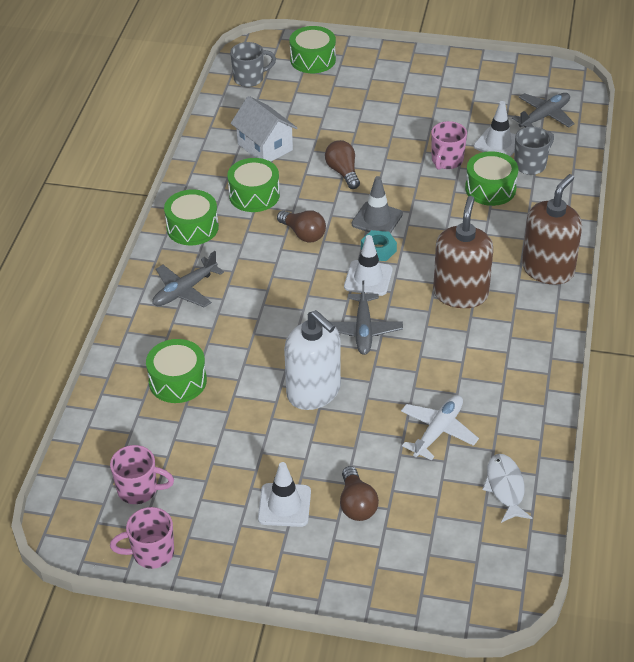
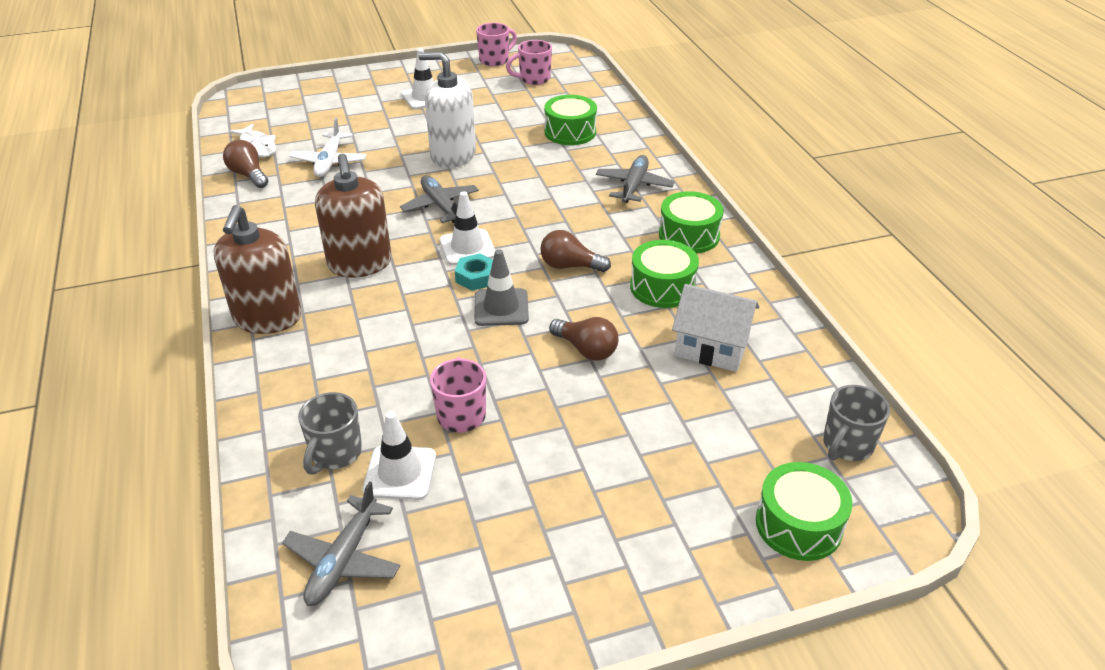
camera: 150 degrees right, 5 degrees down
(356, 504) = (371, 110): brown light bulb -> brown light bulb (248, 175)
(490, 188) = (380, 395): green drum -> none

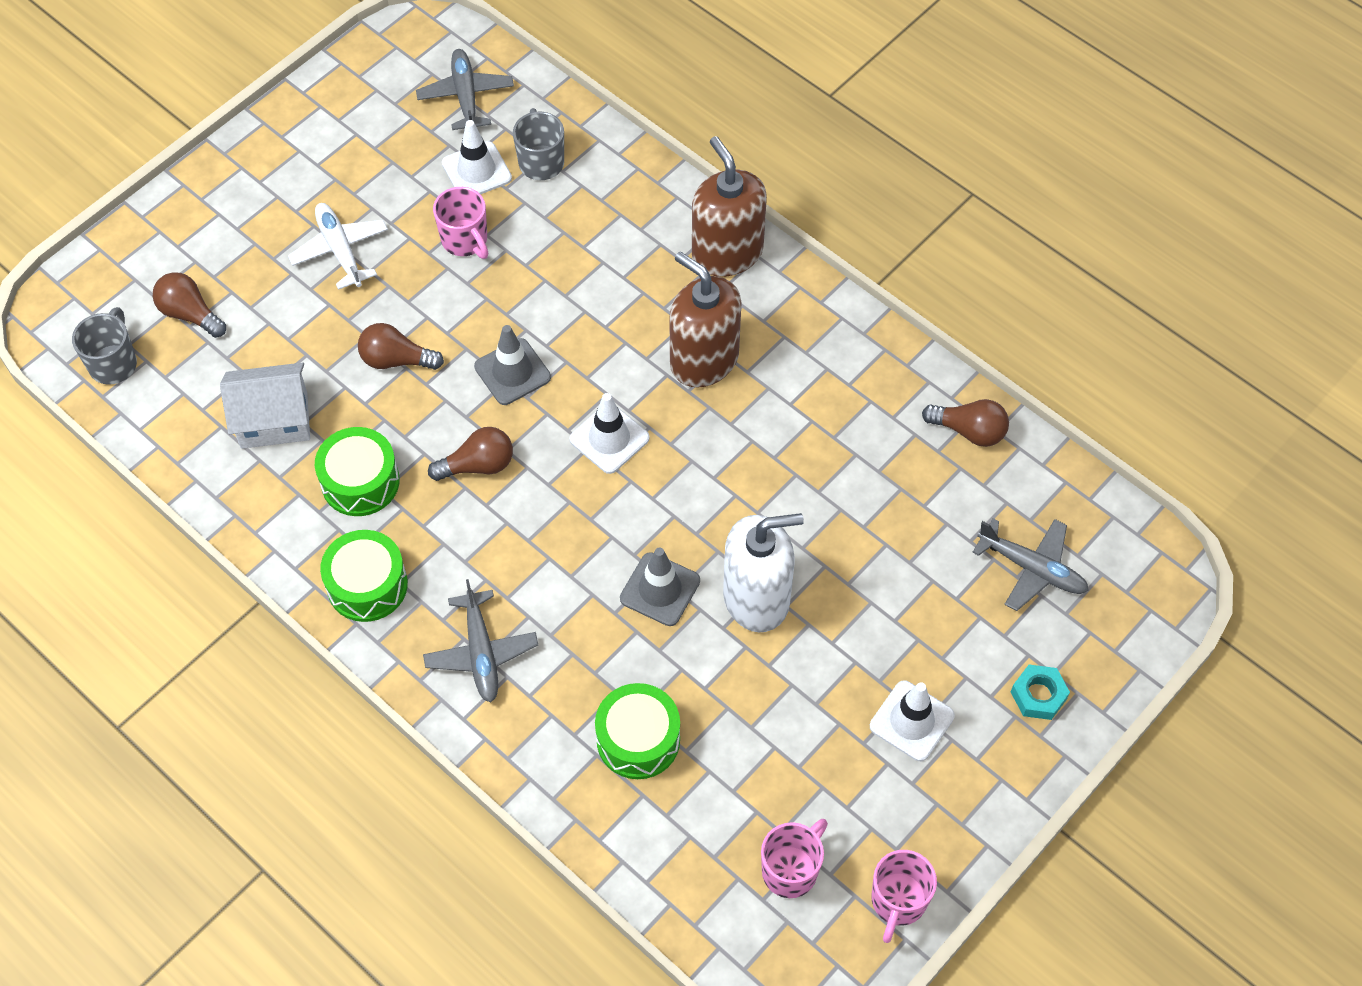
camera: 150 degrees right, 20 degrees up
(257, 146) = (1020, 487): white fish -> none
(329, 162) = (900, 505): white plane -> white plane (340, 250)
(441, 206) = (693, 491): grey plane -> grey plane (1032, 568)
(476, 277) = (567, 400): turquoise nut -> turquoise nut (1038, 695)
(504, 175) = (660, 589): none -> grey traffic cone
(756, 459) = (190, 314): none -> brown light bulb
(798, 525) = (138, 270): green drum -> none

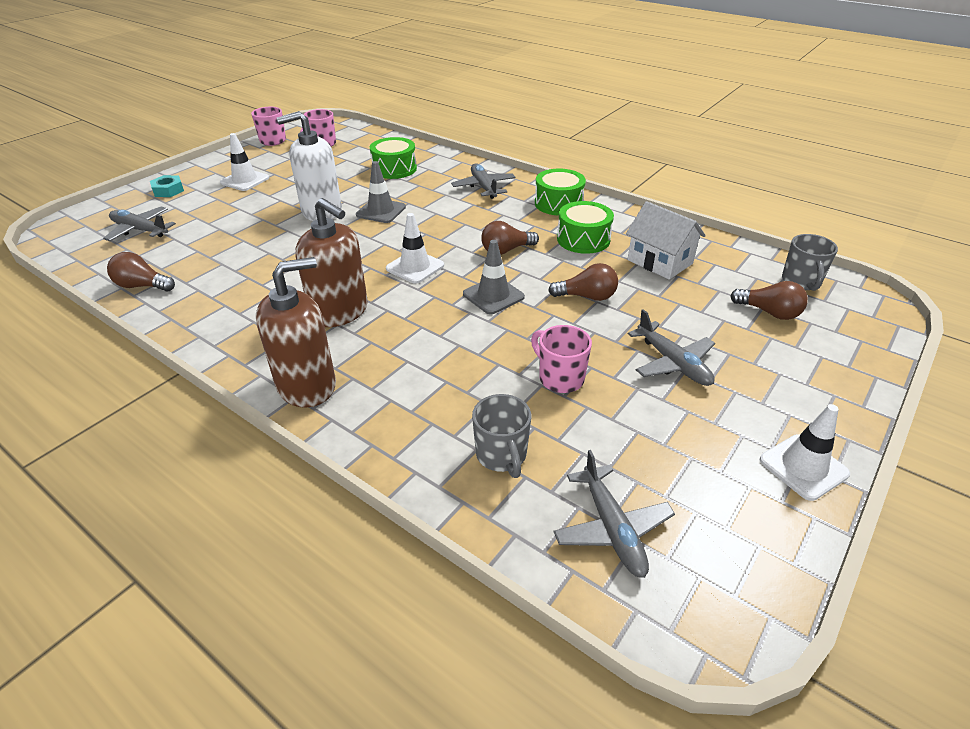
camera: 175 degrees right, 20 degrees down
(274, 420) = (660, 262): white house -> white house turned 60 degrees clockwise
(340, 250) = (673, 363): white plane -> grey plane
(476, 171) = (569, 441): white traffic cone -> white traffic cone (803, 467)
(727, 253) = (307, 385): brown soap dispenser -> brown soap dispenser turned 90 degrees counterclockwise

